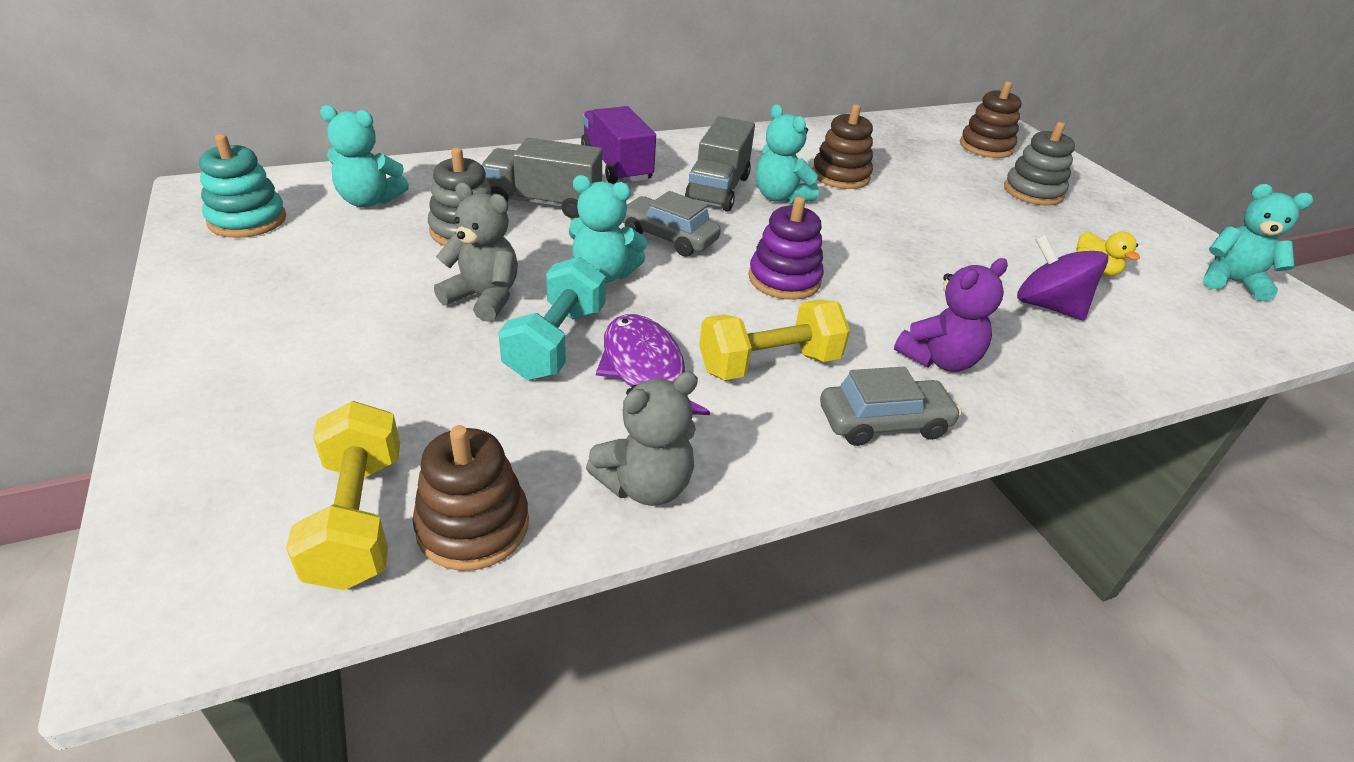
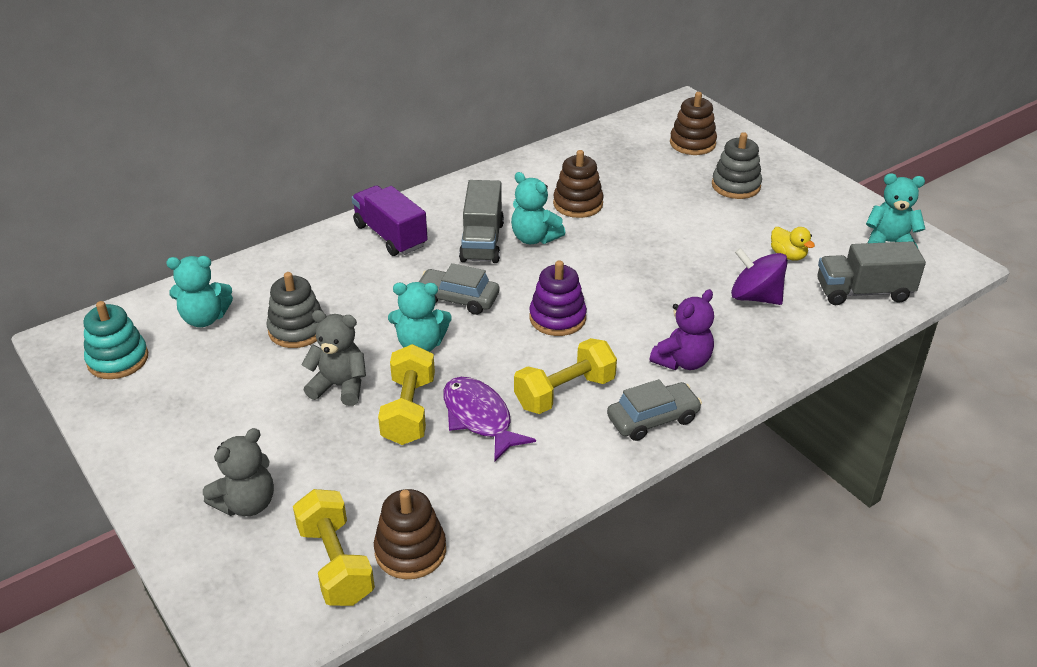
camera: 10 degrees left, 0 degrees up
(543, 203) = (346, 288): grey truck -> grey truck (863, 292)
(556, 343) = (409, 411): turquoise dumbbell -> yellow dumbbell
(645, 485) = (509, 499): grey teddy bear -> grey teddy bear (247, 503)

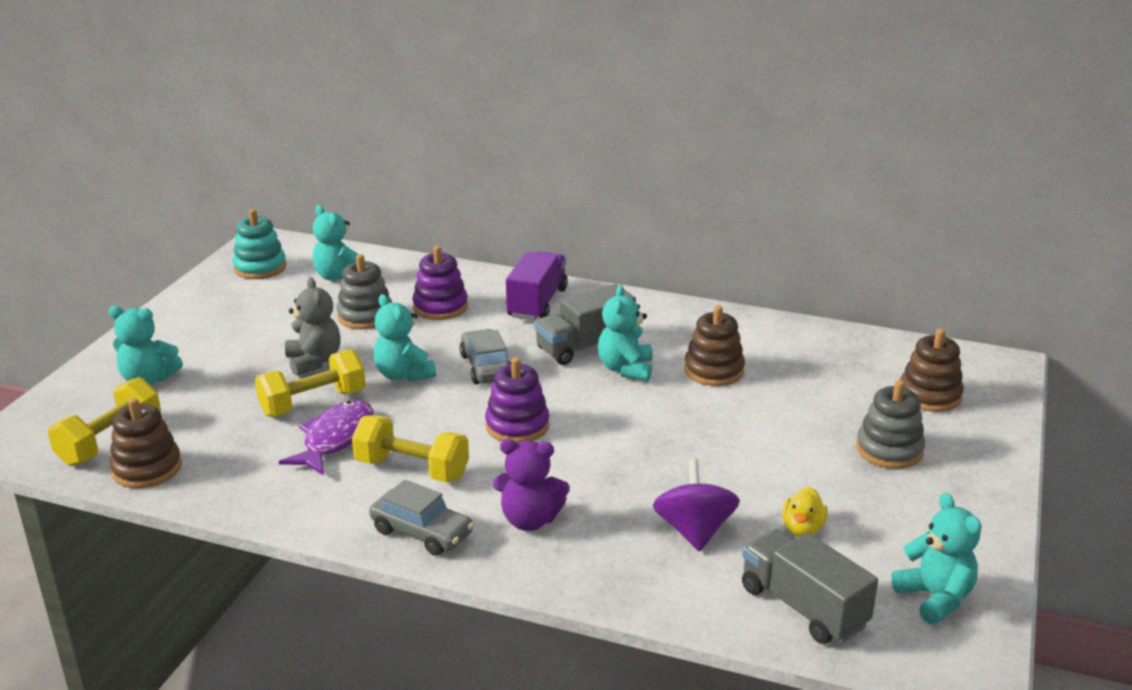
camera: 55 degrees right, 10 degrees down
(247, 503) = (148, 379): grey teddy bear -> turquoise teddy bear
(334, 284) = (440, 307): none -> purple stacking toy

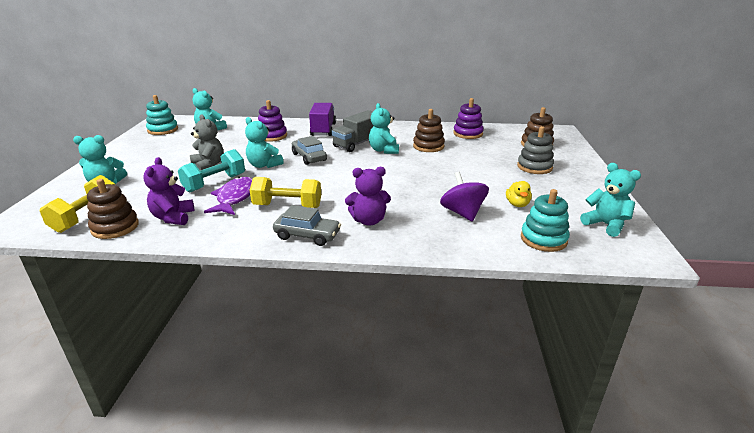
camera: 15 degrees left, 0 degrees up
(233, 464) = (173, 217): none -> purple teddy bear
(313, 403) = (215, 183): yellow dumbbell -> turquoise dumbbell
(365, 316) = (231, 143): grey stacking toy -> none
(517, 426) = (339, 179): purple stacking toy -> purple stacking toy (468, 134)
(803, 607) = (543, 239): grey truck -> turquoise stacking toy

